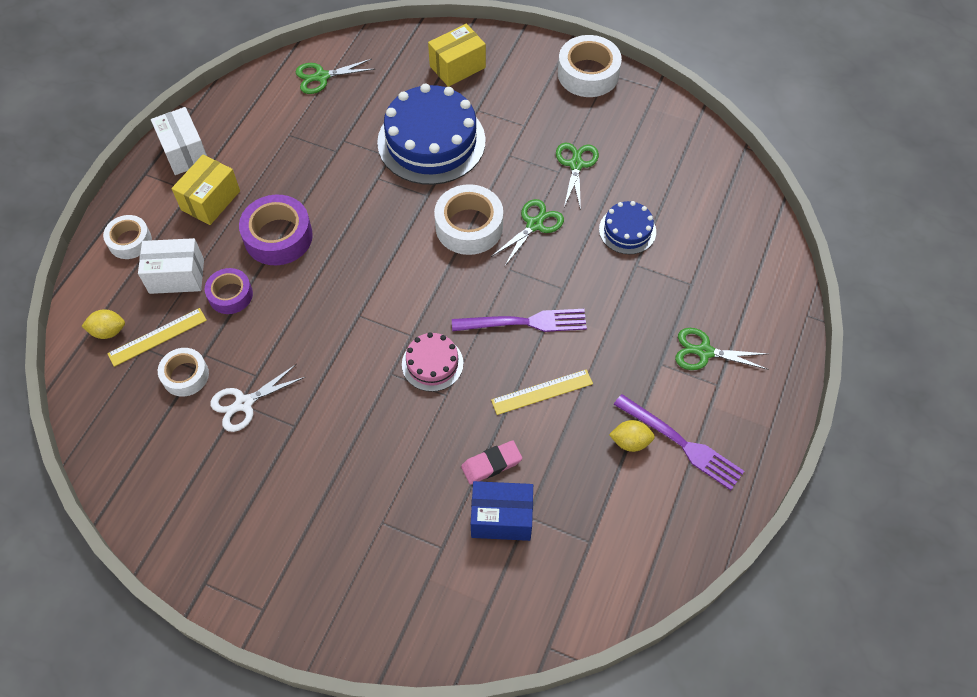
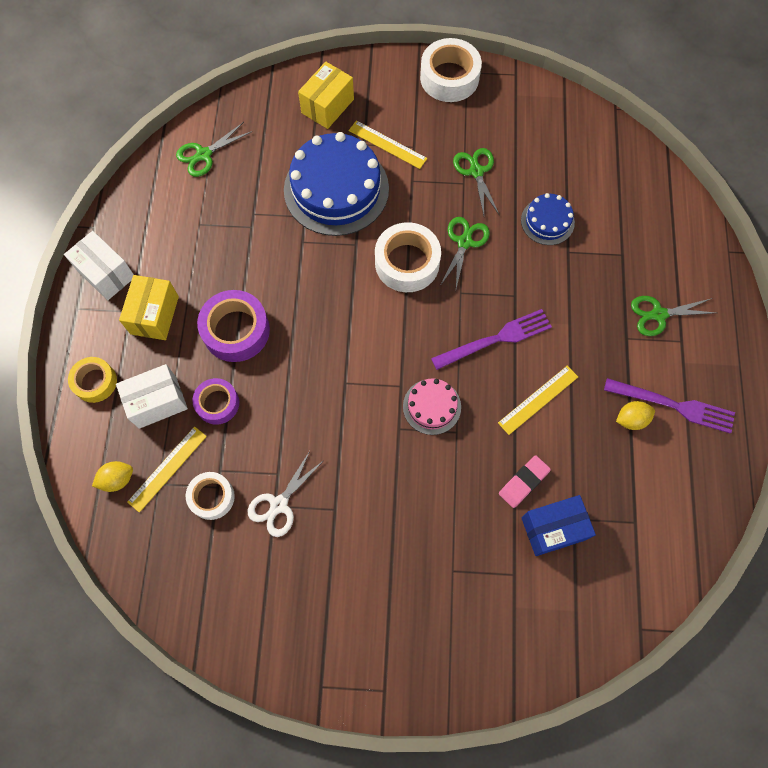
camera: 20 degrees left, 10 degrees up
(130, 241) = (95, 382): white tape -> yellow tape
(499, 116) = (387, 144): none -> yellow ruler

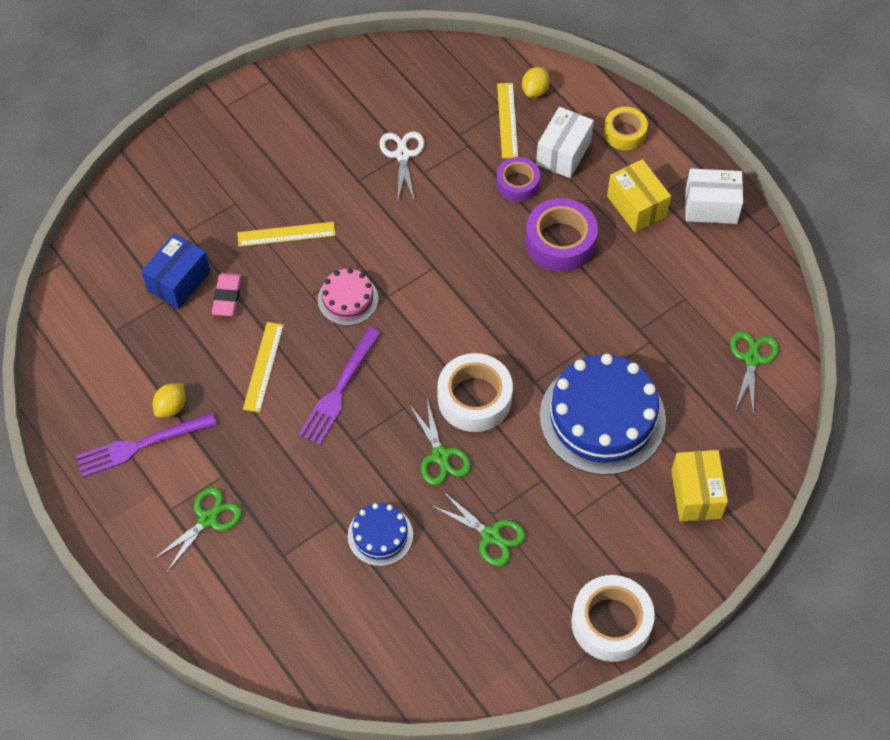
camera: 140 degrees right, 10 degrees down
(212, 497) = (456, 126): white tape -> none
(387, 144) = (600, 498): yellow ruler -> yellow ruler (286, 234)

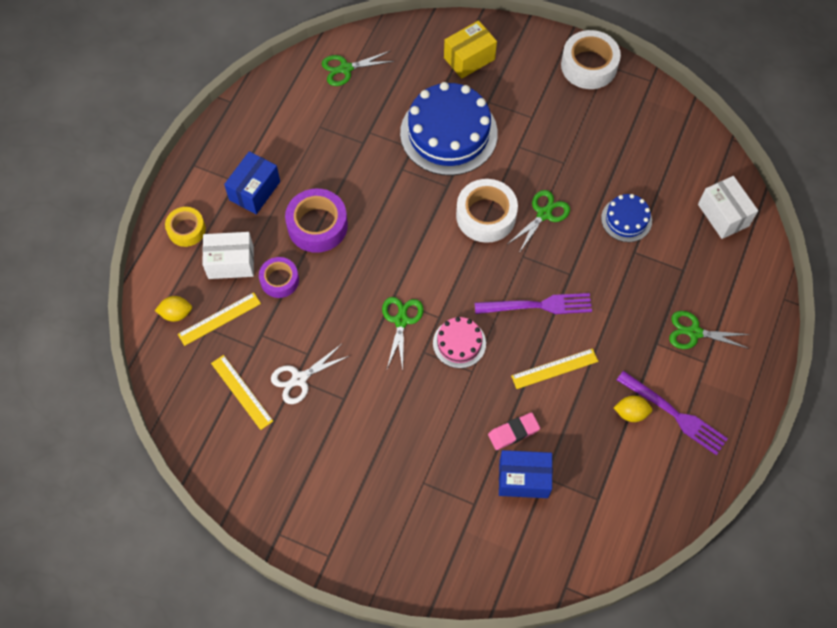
camera: 120 degrees left, 5 degrees up
(286, 234) = (429, 423): yellow ruler -> yellow ruler (241, 392)
(491, 536) = (579, 156): green scissors -> green scissors (401, 320)
(636, 206) = (255, 191): yellow box -> blue box
(711, 206) = (227, 144): white box -> white box (723, 215)

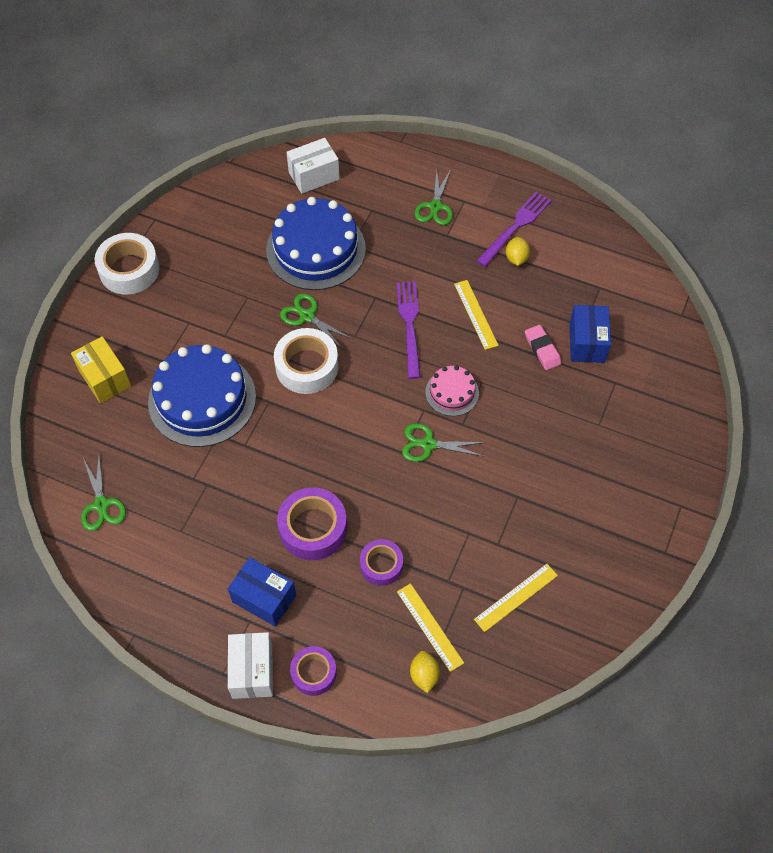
camera: 90 degrees left, 5 degrees down
(186, 229) = (313, 673): yellow tape -> purple tape
(231, 263) = (359, 619): white box -> white box (252, 671)
(299, 379) = (498, 540): white scissors -> none
(626, 219) = (316, 249): blue cake -> blue cake, size x2.00

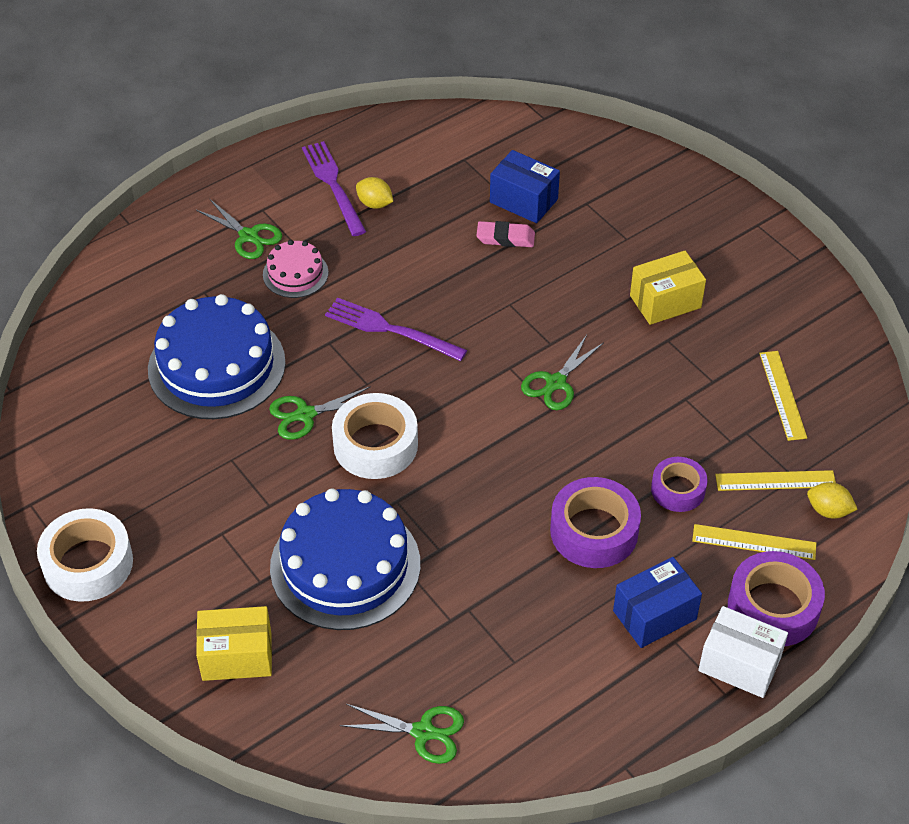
camera: 60 degrees left, 10 degrees down
(313, 673) = (773, 607): purple tape -> purple tape, size x1.60
(314, 176) = (107, 321): white box -> none
(452, 392) = (505, 334): pink cake -> pink cake (295, 273)
(476, 314) = (420, 269): yellow ruler -> yellow ruler (754, 542)
(554, 478) = (665, 302): none -> yellow box

